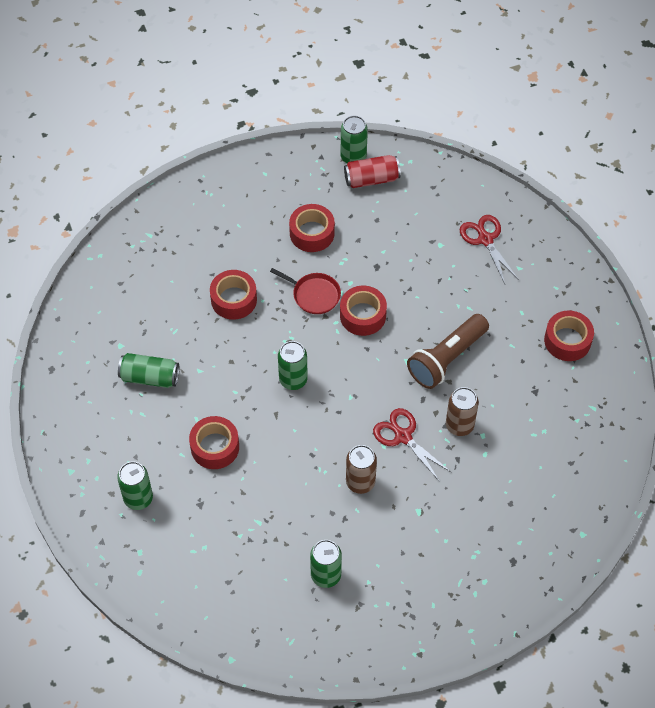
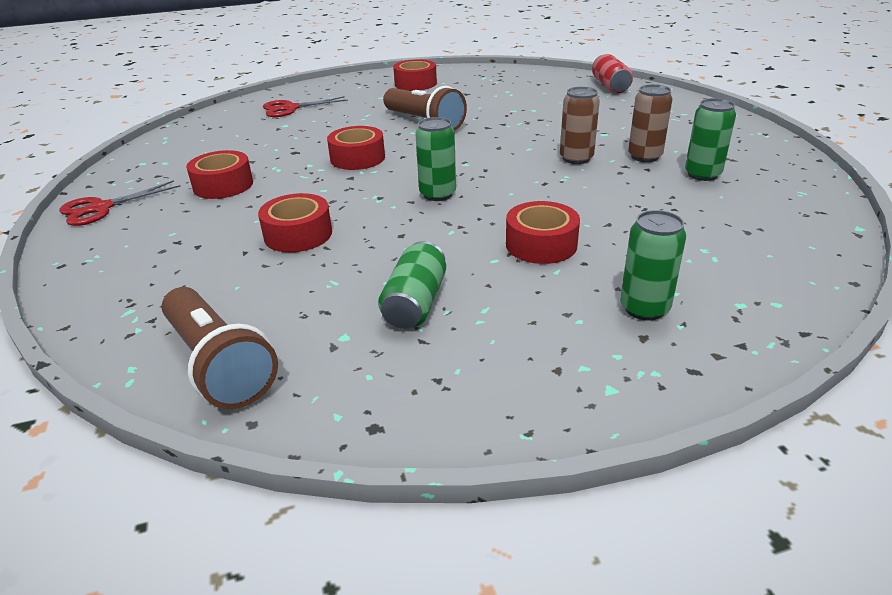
camera: 85 degrees left, 25 degrees down
(100, 293) = (219, 364): none -> brown flashlight
(314, 295) = (316, 183): red pan -> none
(353, 157) = (130, 164): green can -> none
(371, 179) = (171, 154): red can -> red can (610, 86)
(403, 436) = (516, 140): red scissors -> red scissors (101, 208)
(459, 425) = (502, 118): brown can -> brown can (644, 156)

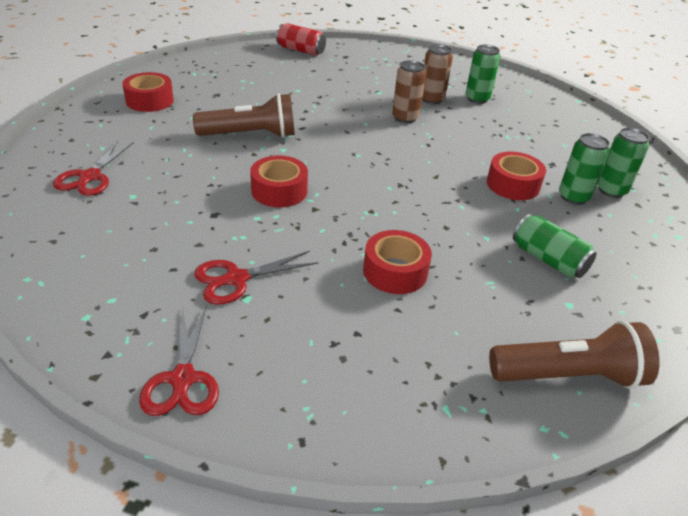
camera: 60 degrees left, 5 degrees up
(223, 185) = (236, 279): red tape -> red scissors
(437, 194) = (397, 186): green can -> green can (573, 197)

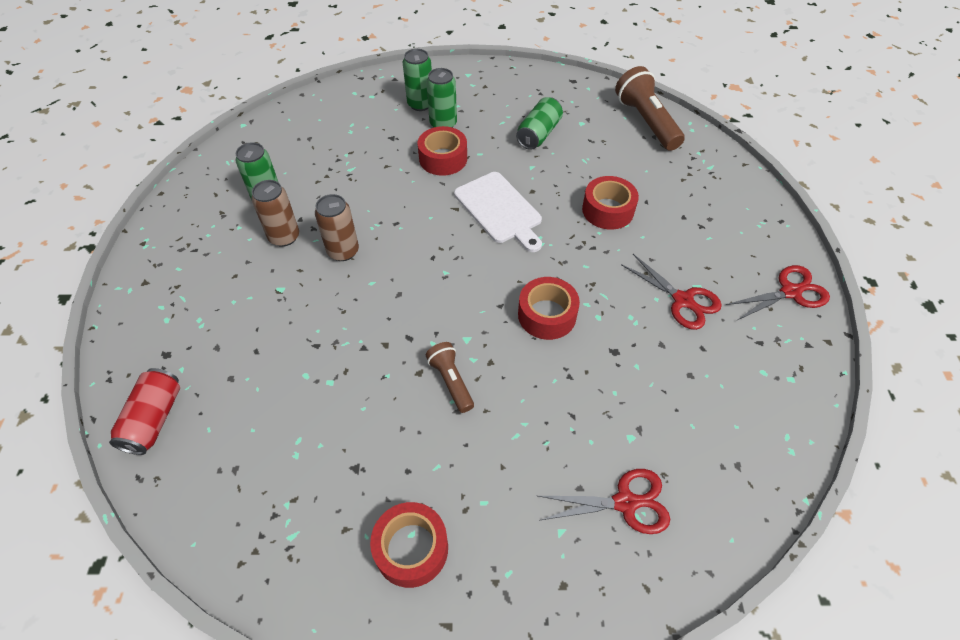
camera: 105 degrees left, 15 degrees up
(250, 135) = (451, 381): brown flashlight -> brown flashlight, size x0.57
(424, 199) = (499, 210): none -> white cutting board

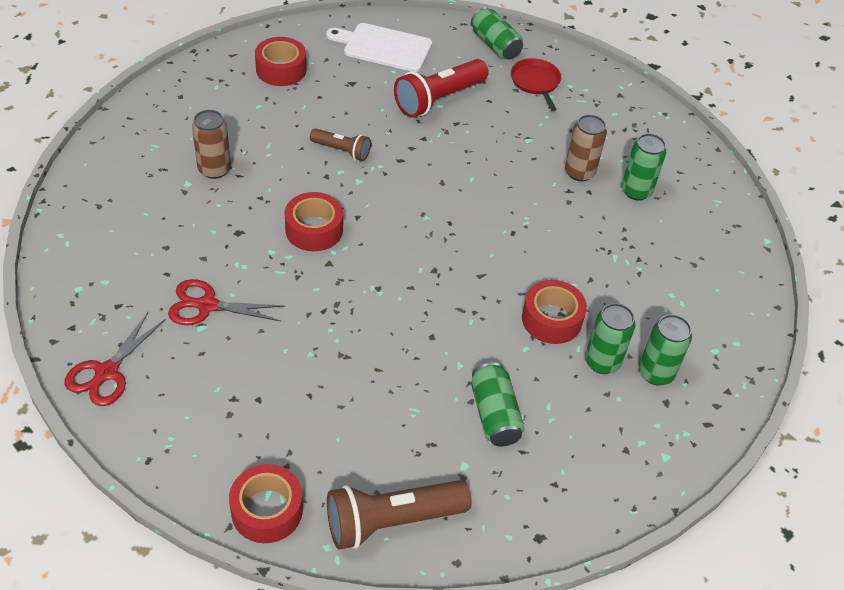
camera: 135 degrees right, 5 degrees down
(154, 419) = (495, 45): red can -> green can
(188, 343) = (536, 82): none -> red pan
(297, 384) = (439, 99): none -> red flashlight
(343, 251) = (522, 187): brown can -> brown can (214, 169)
(499, 210) = (441, 297): white cutting board -> white cutting board (384, 47)
(608, 210) = (340, 359): red tape -> red tape (267, 510)
(625, 502) = (168, 148): red scissors -> none
(646, 122) = (392, 521): brown flashlight -> brown flashlight turned 135 degrees clockwise

